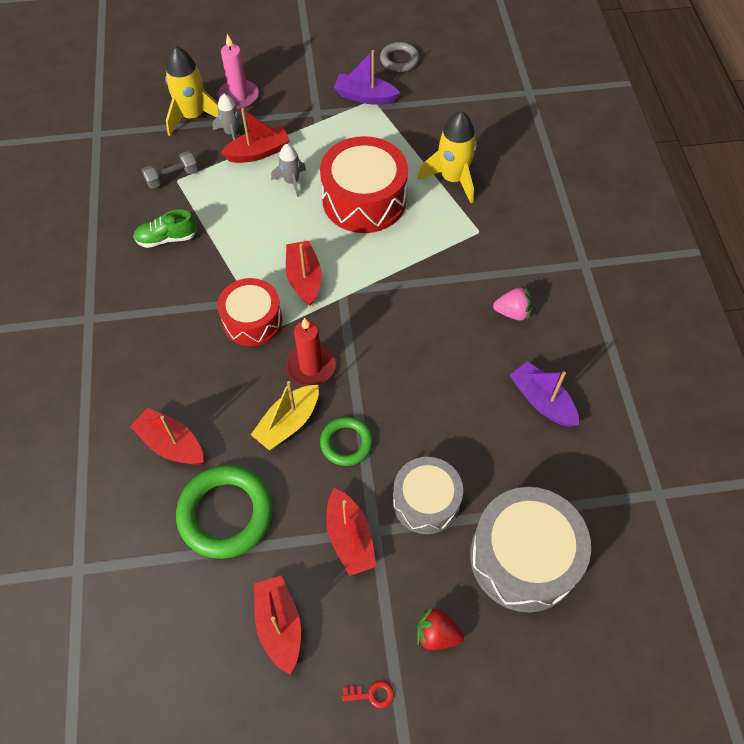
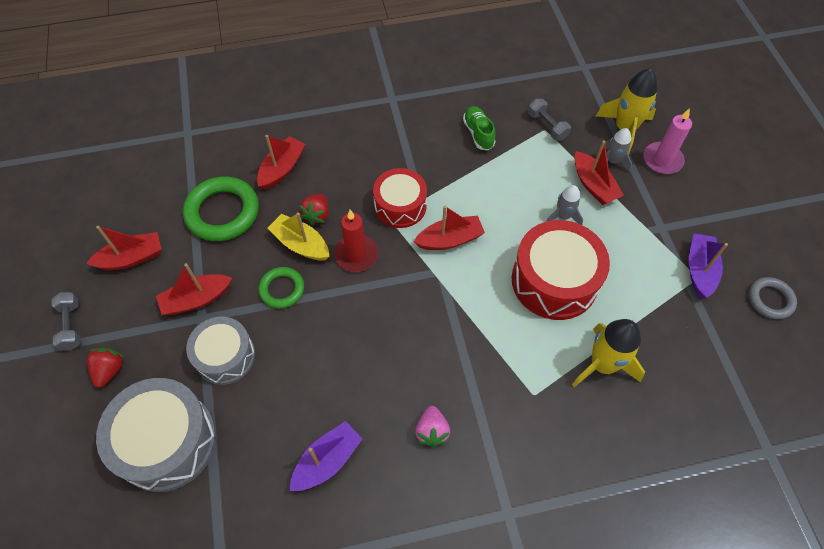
camera: 85 degrees right, 0 degrees up
(249, 405) = (317, 215): none -> red strawberry
(372, 694) = (71, 326): red key -> grey dumbbell

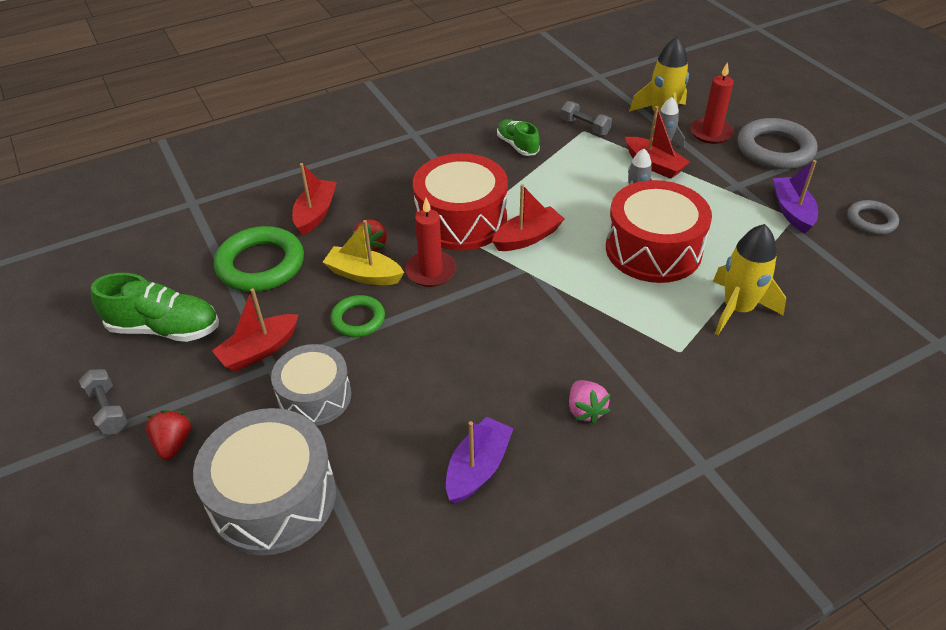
camera: 15 degrees left, 15 degrees down
(132, 258) = (164, 328): red boat -> green shoe
(400, 206) = (461, 220): red drum -> red drum, size x1.54
(662, 160) = (711, 133): pink candle -> red candle
(715, 194) = (775, 149): none -> grey ring

